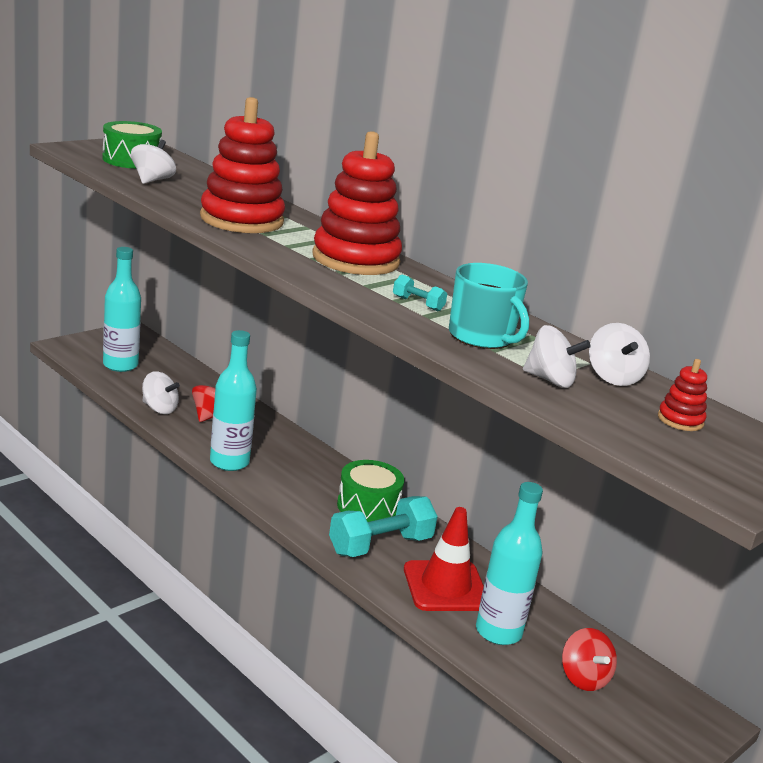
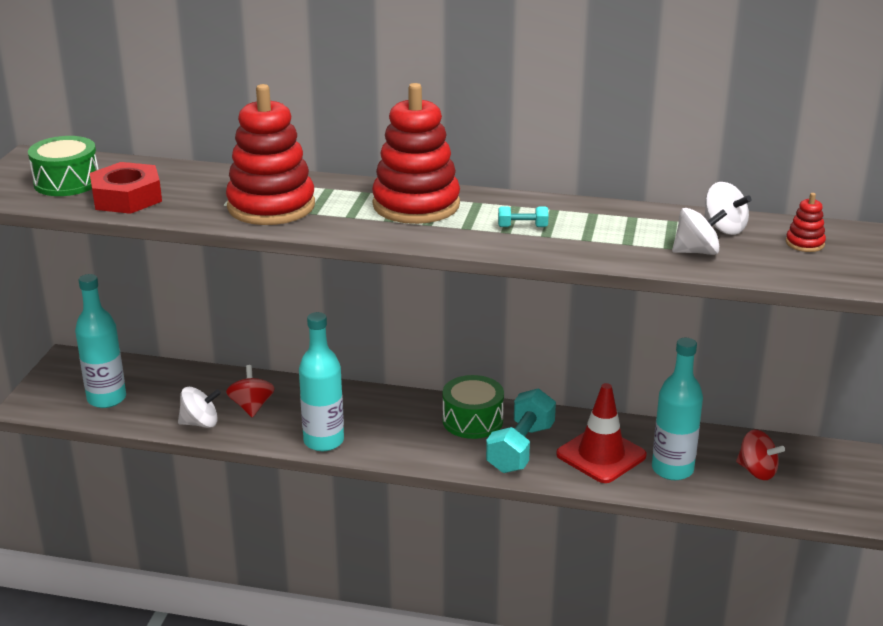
camera: 30 degrees left, 5 degrees up
(152, 180) = (127, 197): white spinning top -> red nut
(482, 337) = (605, 236): turquoise mug -> none

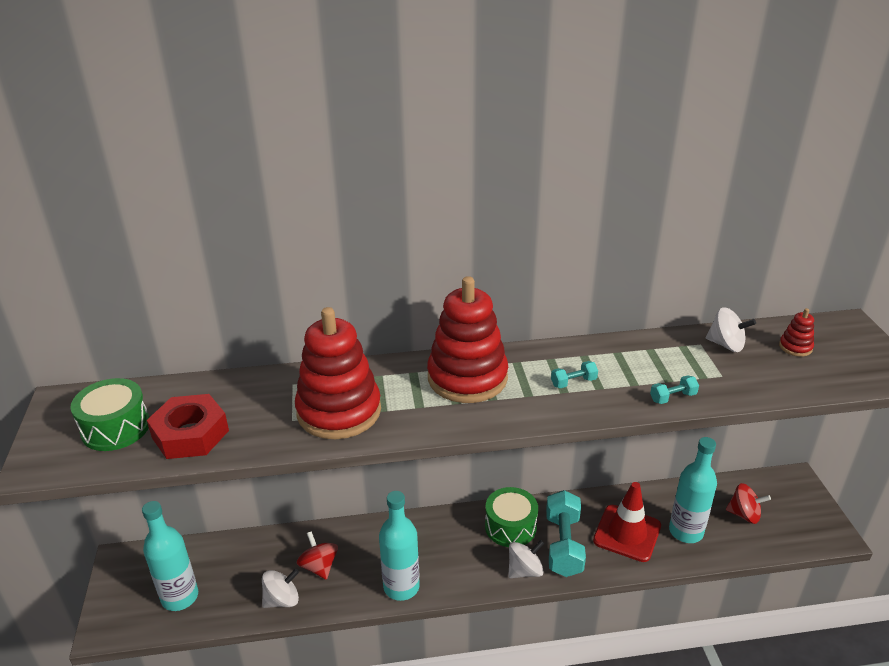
camera: 20 degrees left, 5 degrees up
(618, 256) = (672, 397): none -> turquoise dumbbell
(696, 252) = (727, 376): white spinning top -> white spinning top (525, 570)

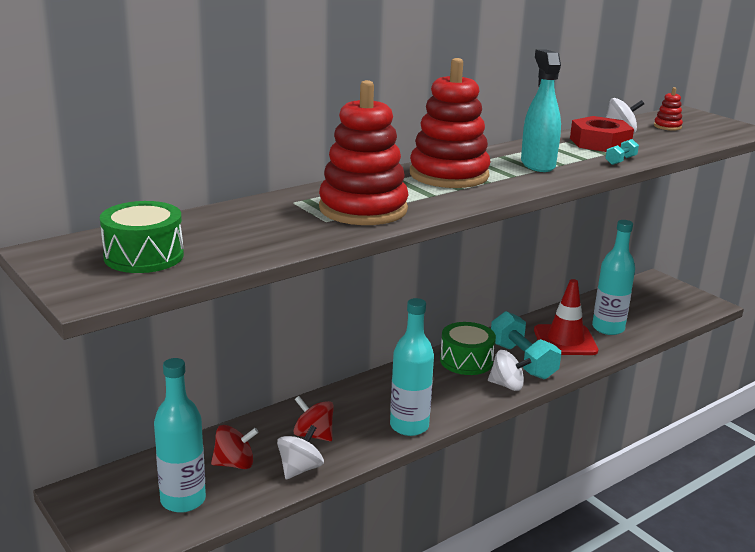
camera: 30 degrees left, 10 degrees down
(190, 434) = (235, 245): red nut -> red nut (600, 143)
(525, 570) = (507, 385): white spinning top -> white spinning top turned 75 degrees clockwise
(573, 382) = (537, 164): turquoise dumbbell -> turquoise spray bottle
(744, 514) = (639, 308): red spinning top -> red spinning top (235, 464)

